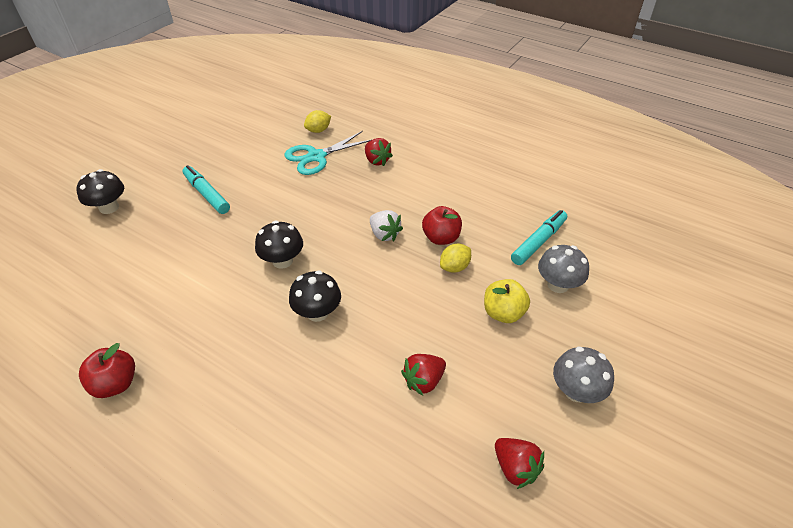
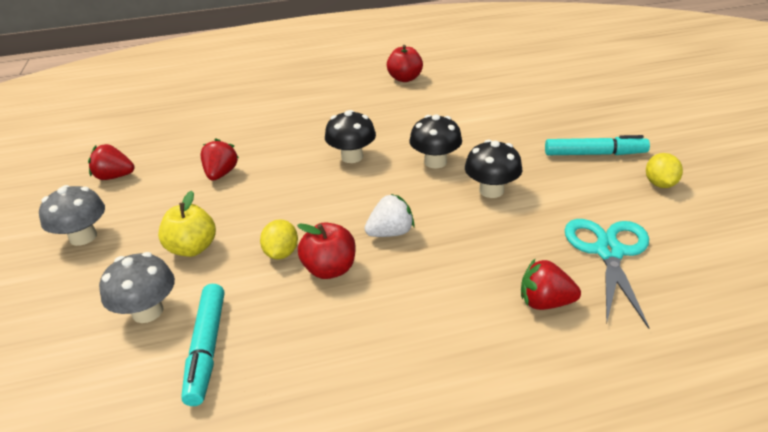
camera: 135 degrees right, 10 degrees down
(109, 207) = (622, 106): black mushroom -> black mushroom (491, 190)
(318, 130) = (690, 284): yellow lemon -> yellow lemon (660, 184)
(384, 234) = (390, 233): white strawberry -> white strawberry turned 150 degrees clockwise

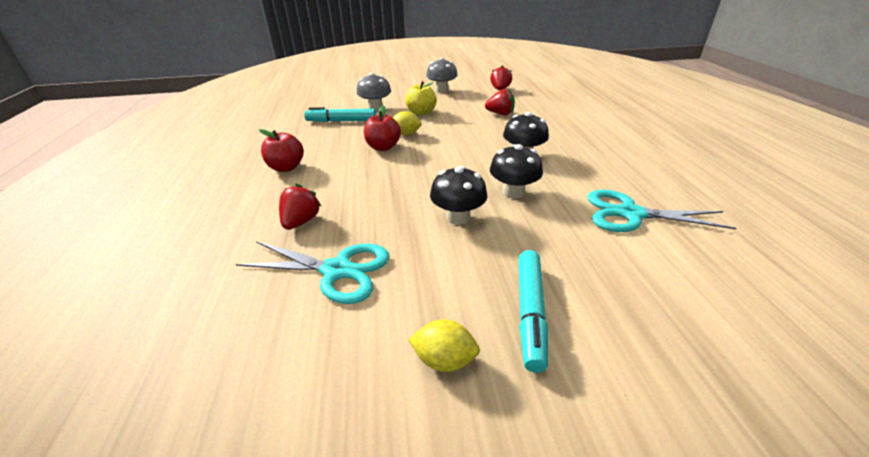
camera: 95 degrees right, 0 degrees up
(390, 233) = (412, 167): white strawberry -> none
(405, 79) = (712, 187): red apple -> red apple (286, 167)
(456, 112) = (630, 214): none -> turquoise scissors

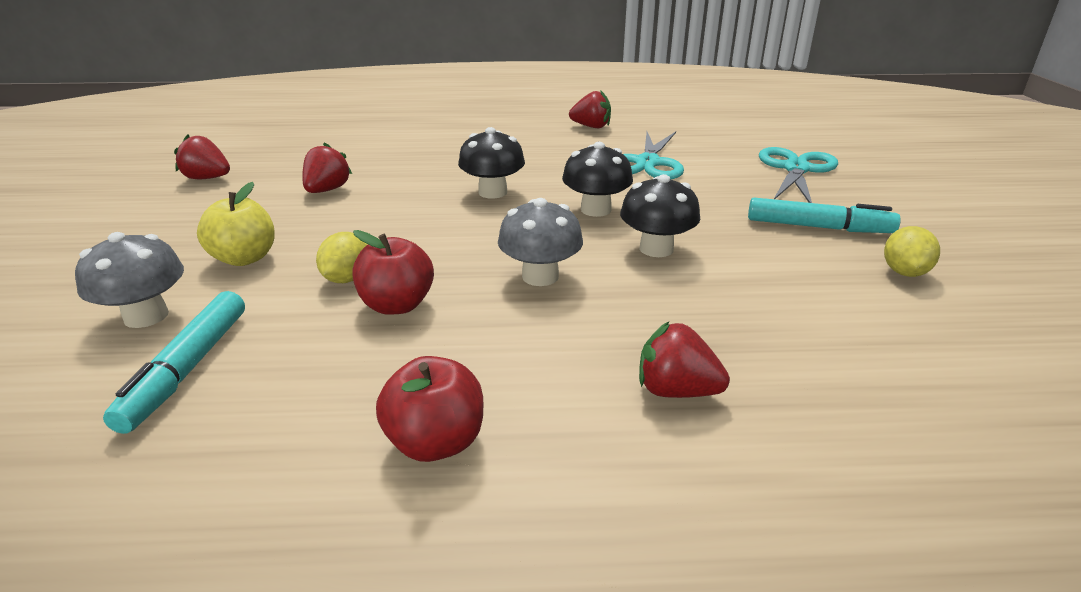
camera: 85 degrees left, 5 degrees down
(337, 270) = (798, 342): turquoise scissors -> turquoise scissors (796, 169)
(442, 90) = (131, 230): grey mushroom -> grey mushroom (540, 276)
(704, 183) = (591, 127): none -> red strawberry

